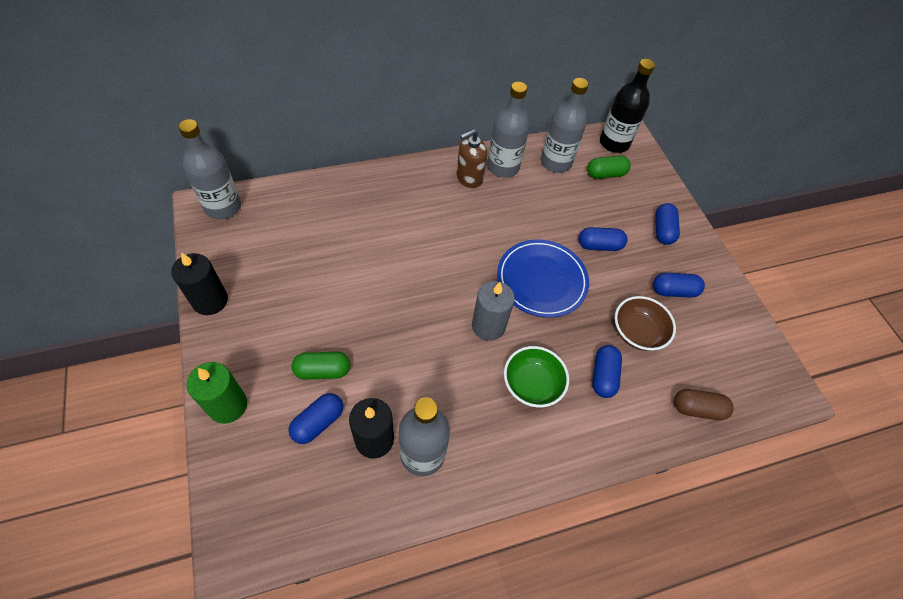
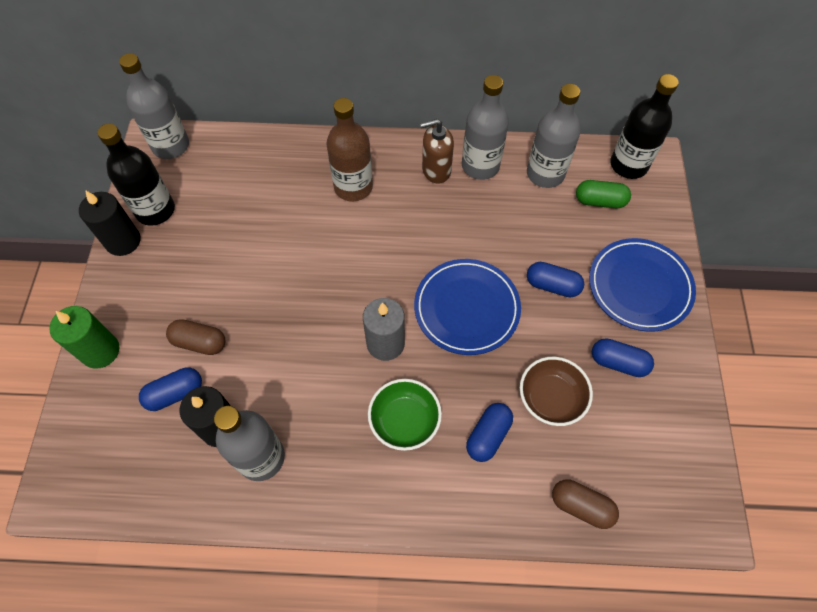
camera: 25 degrees right, 5 degrees up
(231, 266) = (155, 210): none -> black bottle
(322, 370) = (199, 342): green capsule -> brown capsule
(405, 206) = (353, 187): none -> brown bottle
(663, 230) = (639, 286): blue capsule -> blue plate

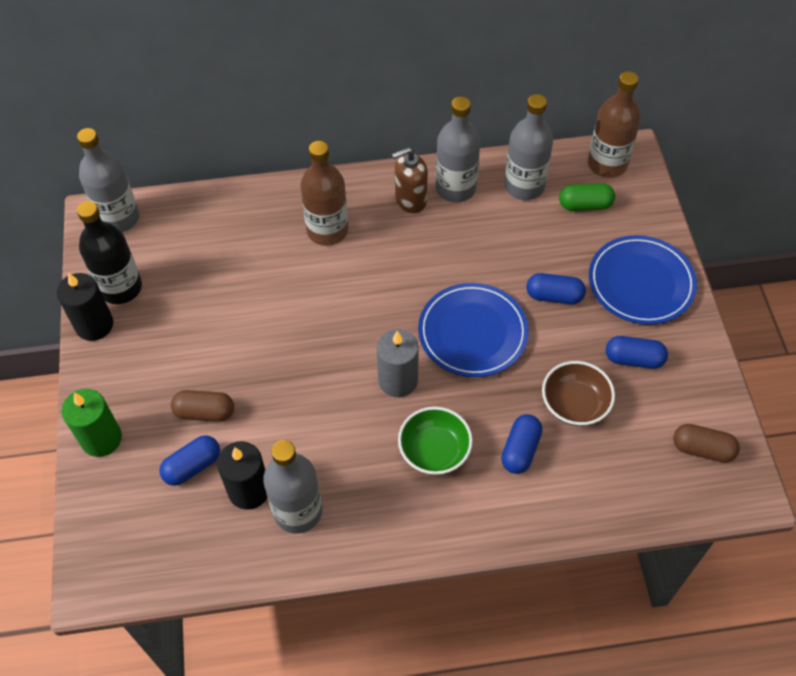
camera: 10 degrees left, 5 degrees down
(581, 506) = (624, 498): brown capsule -> brown capsule (702, 449)
(628, 165) = (607, 164): black bottle -> brown bottle

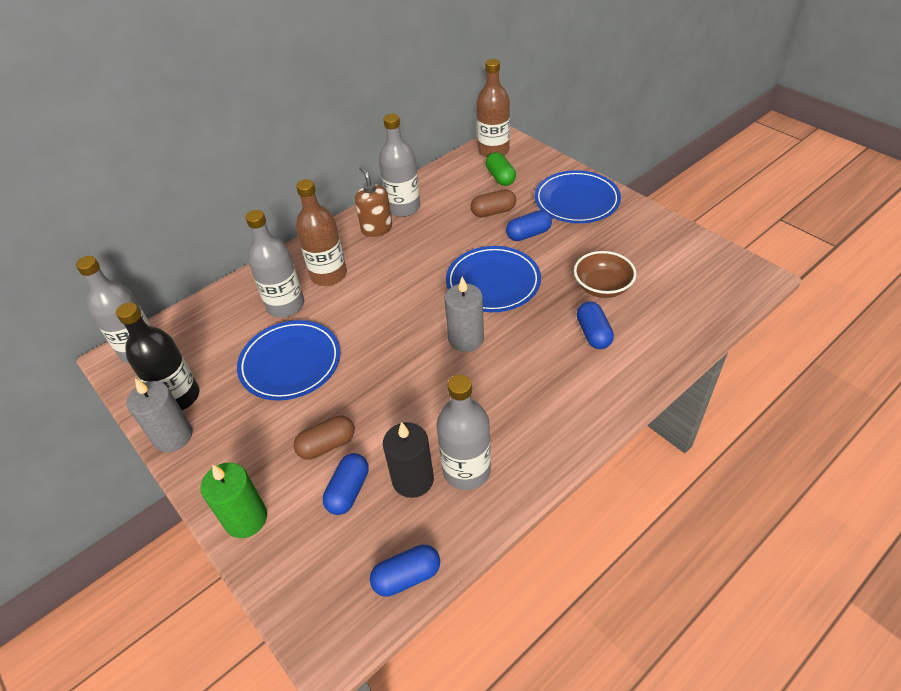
camera: 30 degrees left, 10 degrees down
(94, 325) = (173, 436): black candle -> grey candle
(230, 309) = (290, 363): none -> blue plate
(410, 200) = (376, 228): brown soap dispenser -> brown soap dispenser turned 120 degrees clockwise
(434, 451) = (534, 368): green bowl -> none
(524, 186) = (450, 185): grey bottle -> grey bottle (285, 305)
(585, 205) = (500, 177): green capsule -> green capsule turned 75 degrees counterclockwise
(633, 359) = (614, 242): blue capsule -> blue capsule (407, 577)
(702, 449) = (706, 268): brown capsule -> brown capsule (493, 212)

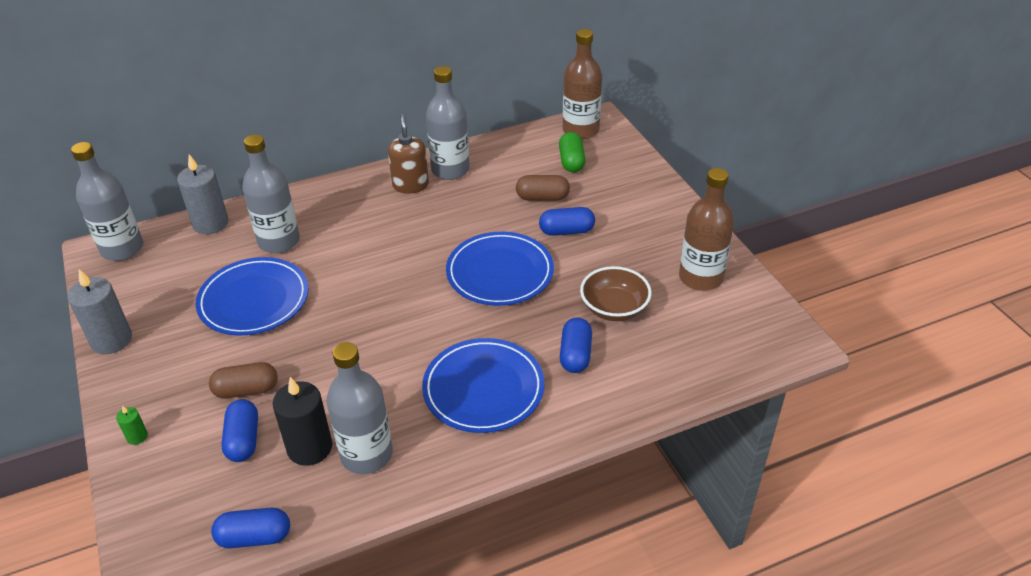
camera: 15 degrees right, 5 degrees down
(179, 397) = (134, 304): black bottle -> none
(246, 518) = (137, 436): green candle -> green candle, size x0.46
(329, 275) = (337, 221): brown bottle -> brown bottle (700, 278)
(348, 491) = (243, 440): blue capsule -> blue capsule turned 45 degrees counterclockwise
(466, 339) = (439, 324): grey candle -> grey candle (210, 223)
(576, 200) = (641, 207): blue plate -> blue plate (483, 389)

